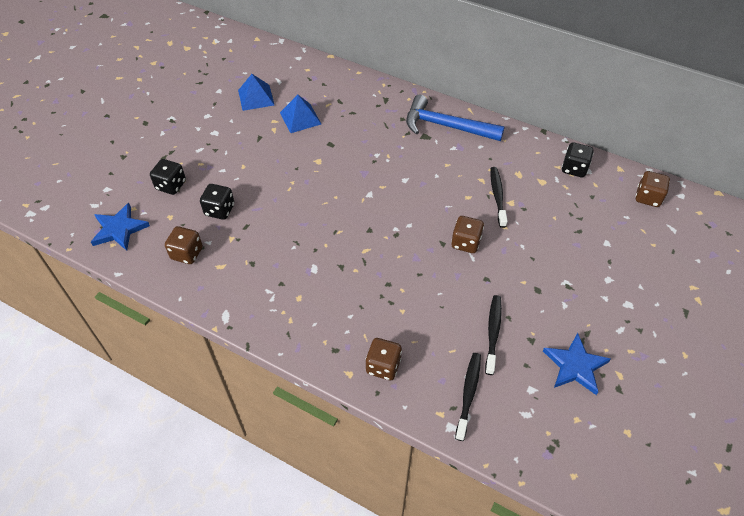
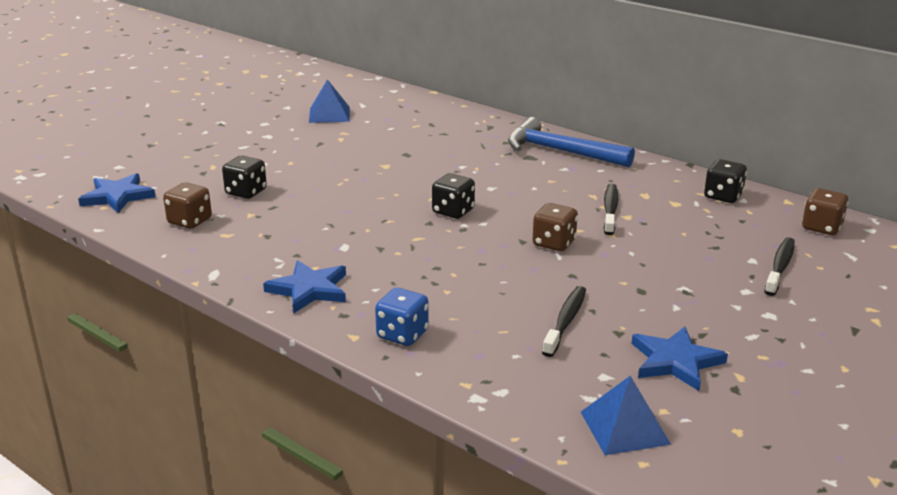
camera: 10 degrees right, 25 degrees down
(171, 185) = (196, 169): black dice -> black dice (453, 211)
(300, 118) = (377, 133): blue pyramid -> blue pyramid (624, 427)
(302, 324) = (309, 290): none -> blue star
(383, 366) = (402, 334): brown dice -> blue dice
(468, 394) = (512, 371): black toothbrush -> black toothbrush (780, 267)

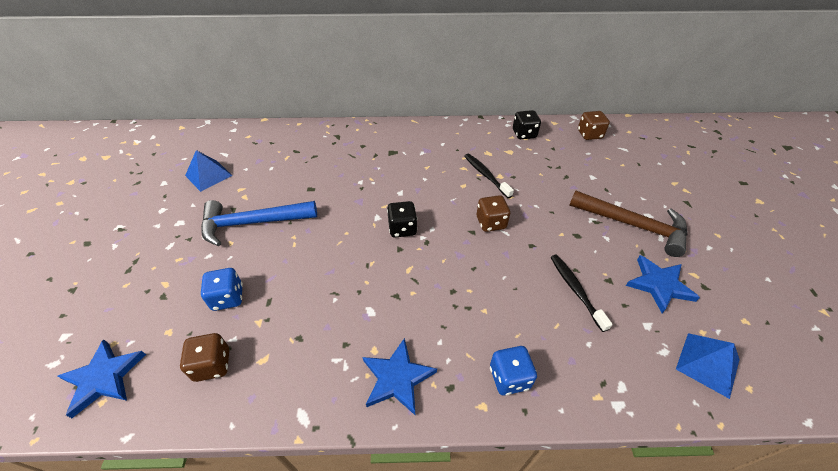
camera: 40 degrees left, 20 degrees up
(246, 192) = (228, 298): black dice -> blue dice
(560, 151) = (403, 138): blue hammer -> blue hammer (252, 223)
(731, 313) = (633, 225): none -> brown hammer
(780, 267) = (609, 175): black toothbrush -> none

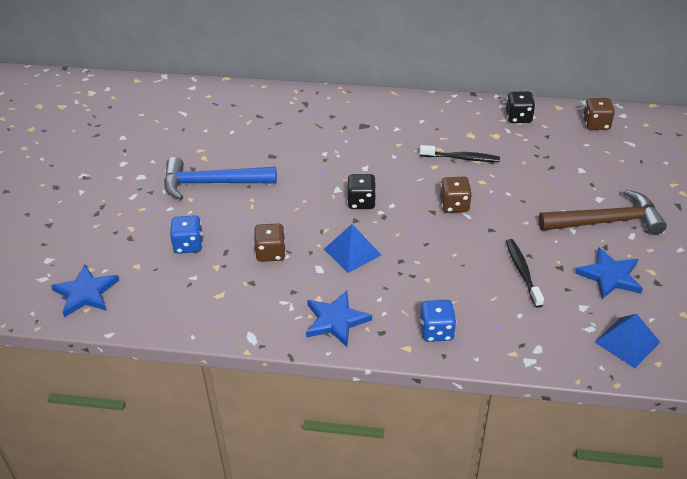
camera: 10 degrees right, 5 degrees down
(208, 175) = (167, 133): blue pyramid -> blue pyramid (352, 252)
(212, 365) = (176, 294): brown dice -> brown dice (271, 253)
(485, 175) = (461, 158): black toothbrush -> black toothbrush turned 120 degrees clockwise
(633, 225) = (607, 221): brown hammer -> brown hammer turned 45 degrees counterclockwise

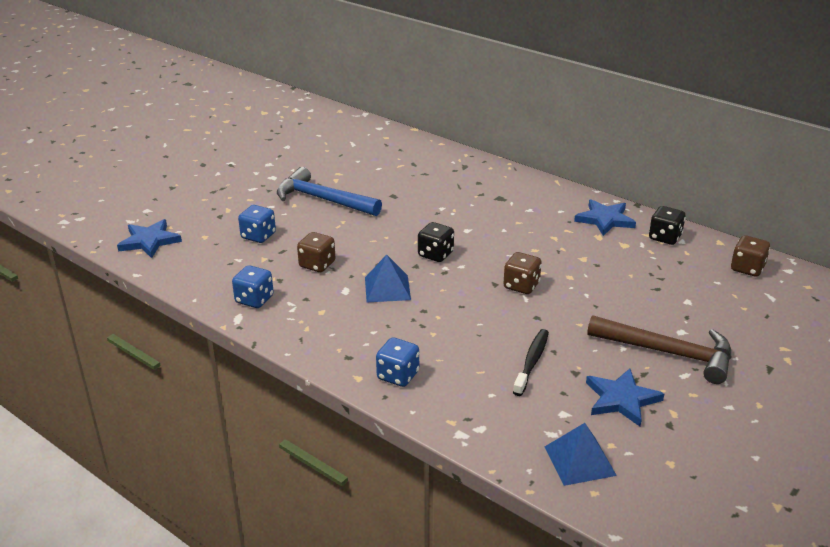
camera: 30 degrees right, 10 degrees down
(248, 312) = (254, 299): none -> blue dice
(336, 320) = (318, 333): blue star -> blue star (605, 220)
(461, 158) = (569, 252): black toothbrush -> none

